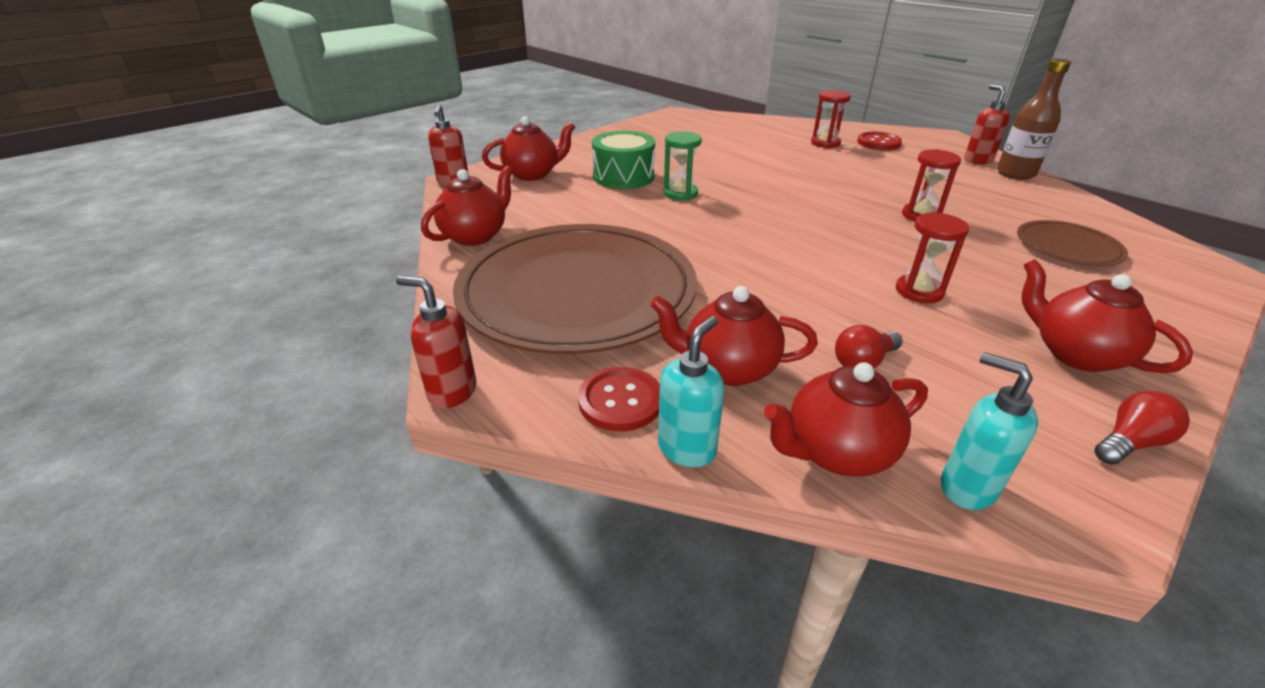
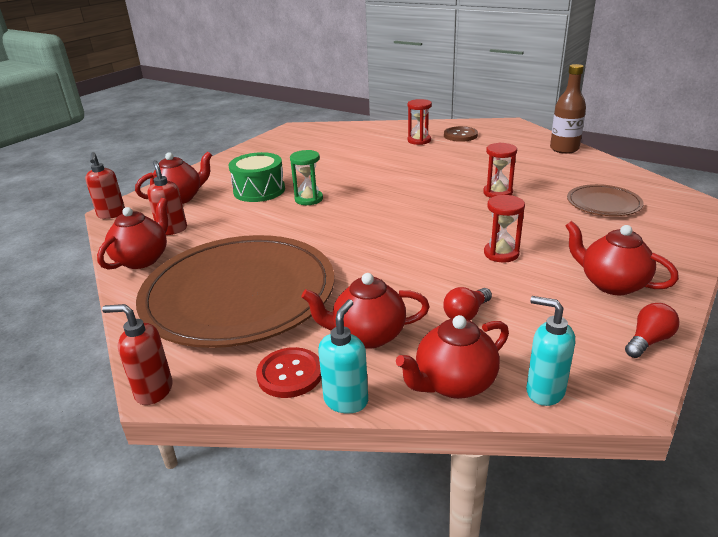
camera: 10 degrees left, 5 degrees down
(878, 143) = (460, 135): red button -> brown button
(977, 160) = (536, 141): red soap dispenser -> red soap dispenser (172, 230)

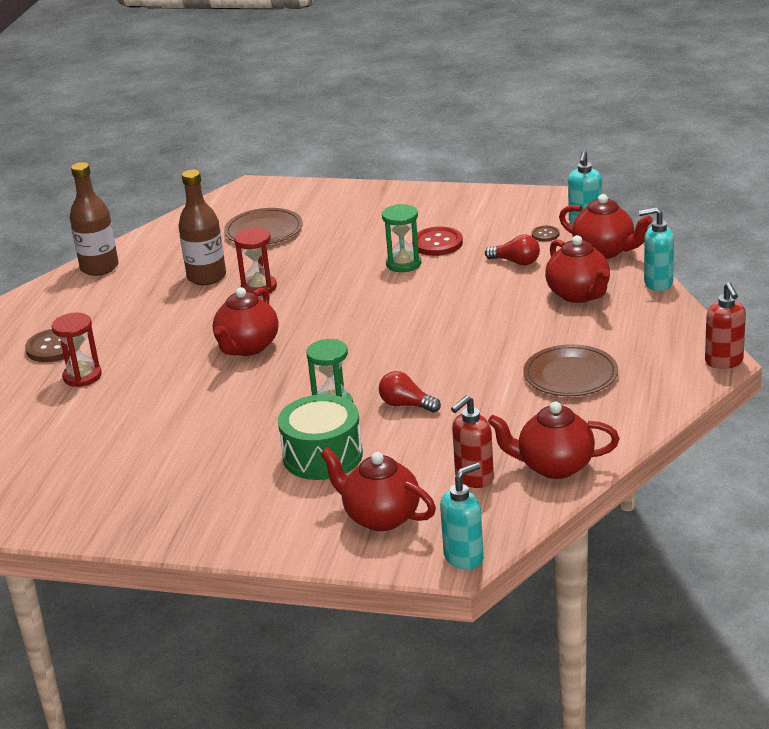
camera: 110 degrees left, 0 degrees up
(111, 214) = (464, 557): red soap dispenser -> turquoise soap dispenser
(239, 294) = (570, 375): brown plate -> brown plate, size x0.45
(290, 374) = (652, 312): red button -> red button (437, 243)
(501, 253) = (403, 264): red hourglass -> green hourglass
(523, 350) = (545, 234): none -> brown button
(528, 178) = (206, 277): none -> brown bottle
(611, 284) = (427, 214): red teapot -> red teapot (247, 347)
(648, 341) = (499, 196): red light bulb -> red light bulb (406, 405)

